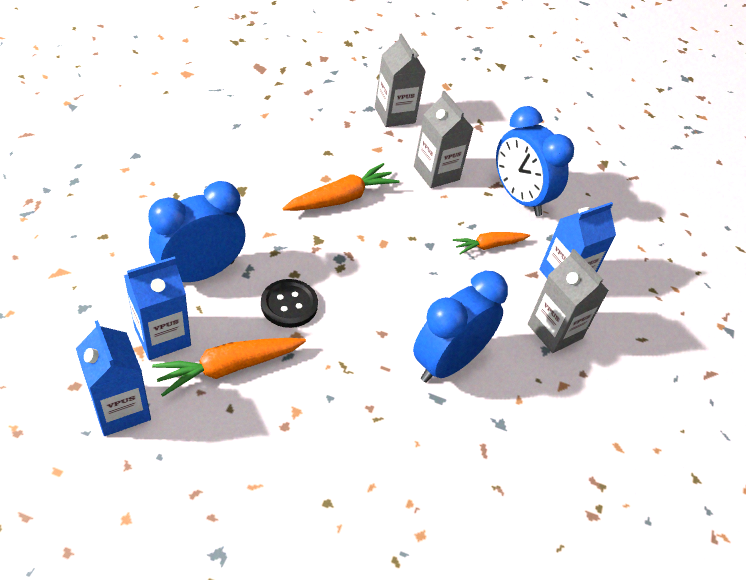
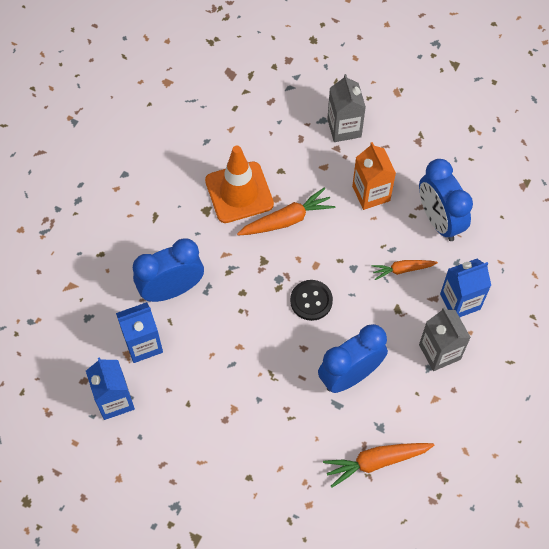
camera: 15 degrees right, 15 degrees up
(229, 368) = (189, 372): orange carrot -> orange carrot (376, 462)
(280, 172) = (239, 192): none -> orange traffic cone
(289, 304) = (236, 320): black button -> black button (311, 301)
(436, 173) = (371, 193): grey carton -> orange carton

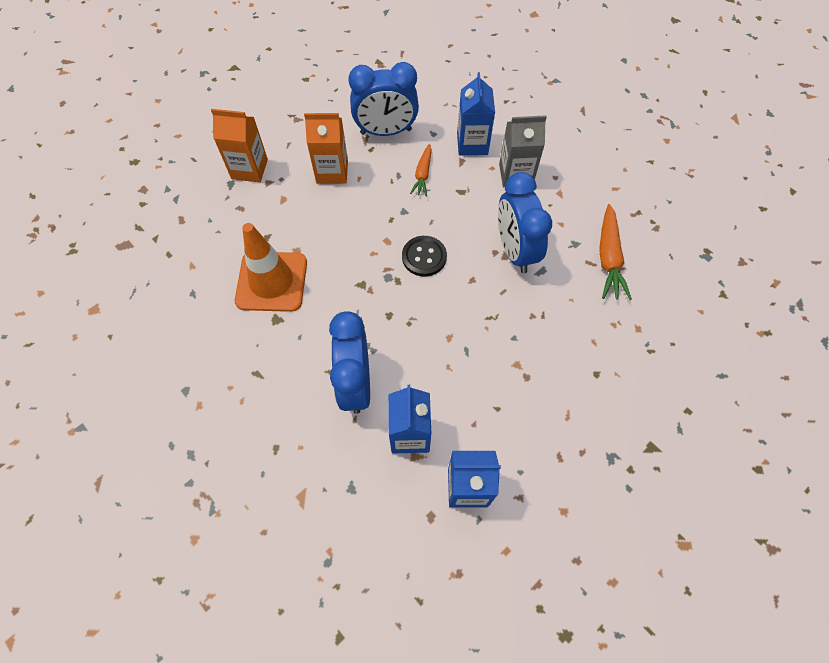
camera: 70 degrees left, 0 degrees up
(286, 220) = (325, 249): orange carrot -> none
(344, 128) = (249, 169): grey carton -> orange carton

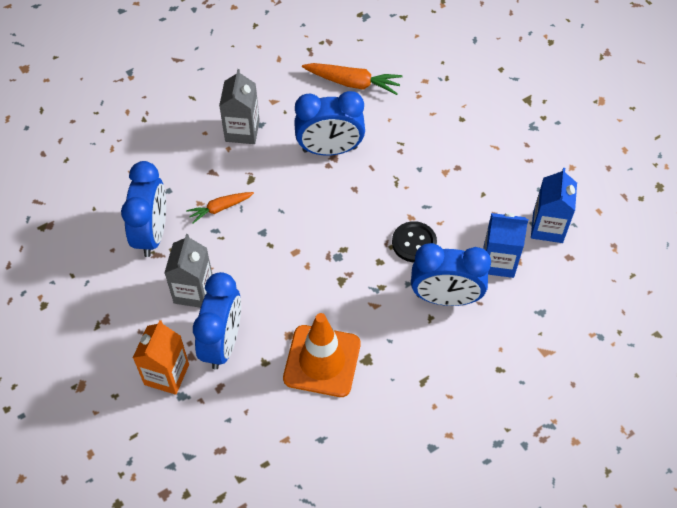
camera: 80 degrees left, 5 degrees down
(283, 202) = (222, 343): none -> blue clock
(332, 172) = (193, 291): orange carton -> grey carton
(423, 174) = (220, 208): orange carrot -> orange carrot turned 135 degrees clockwise
(424, 257) = (321, 223): black button -> black button (414, 243)
(472, 144) = (192, 159): blue carton -> none

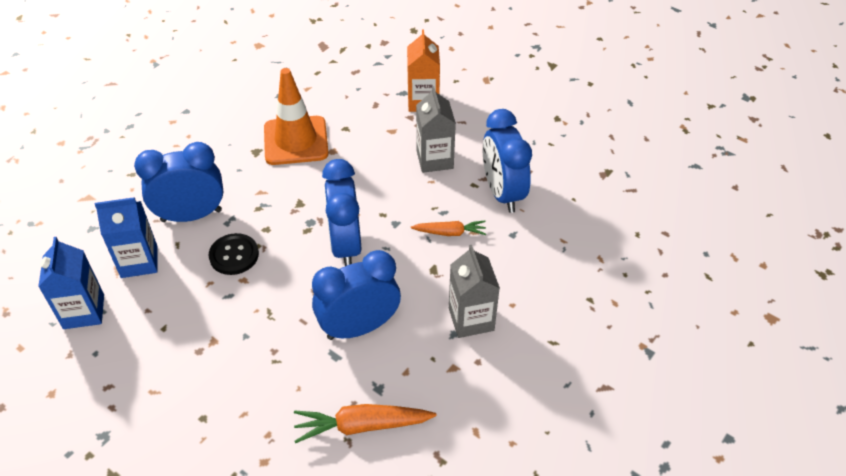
camera: 160 degrees right, 10 degrees down
(220, 208) = (450, 232): orange carrot -> orange carrot turned 45 degrees clockwise
(222, 343) = (388, 131): blue clock -> blue clock (345, 245)

